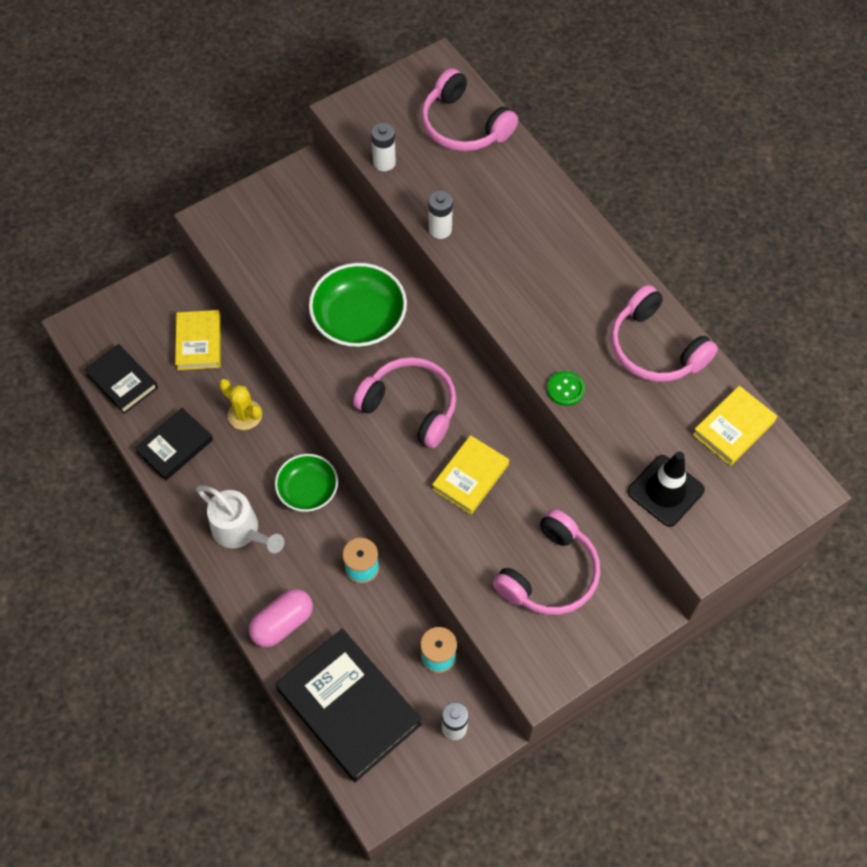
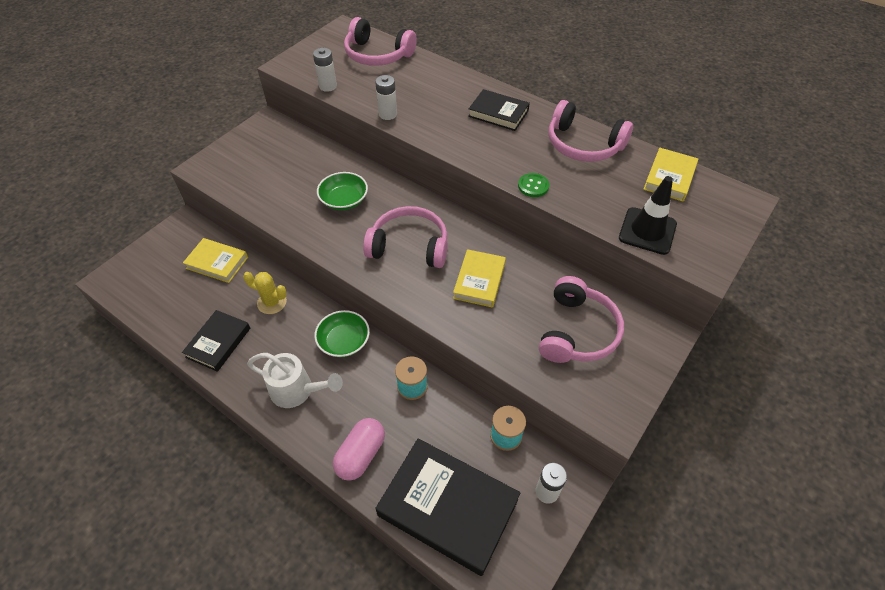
camera: 20 degrees left, 10 degrees down
(122, 381) = (158, 307): black book -> black book (498, 113)
(199, 342) = (217, 263): yellow book -> yellow book turned 45 degrees counterclockwise
(359, 319) = (344, 200): green bowl -> green bowl, size x0.64

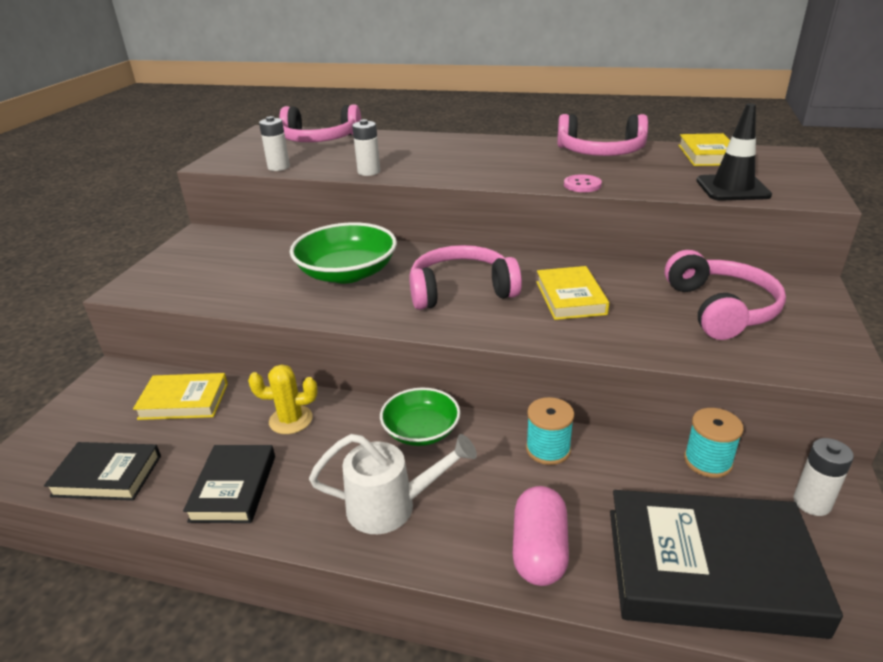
camera: 20 degrees left, 20 degrees down
(344, 200) = (347, 273): green bowl -> green bowl, size x1.56
(498, 113) = (492, 150): black book -> black book (107, 475)
(533, 186) = (582, 185): green button -> pink button

